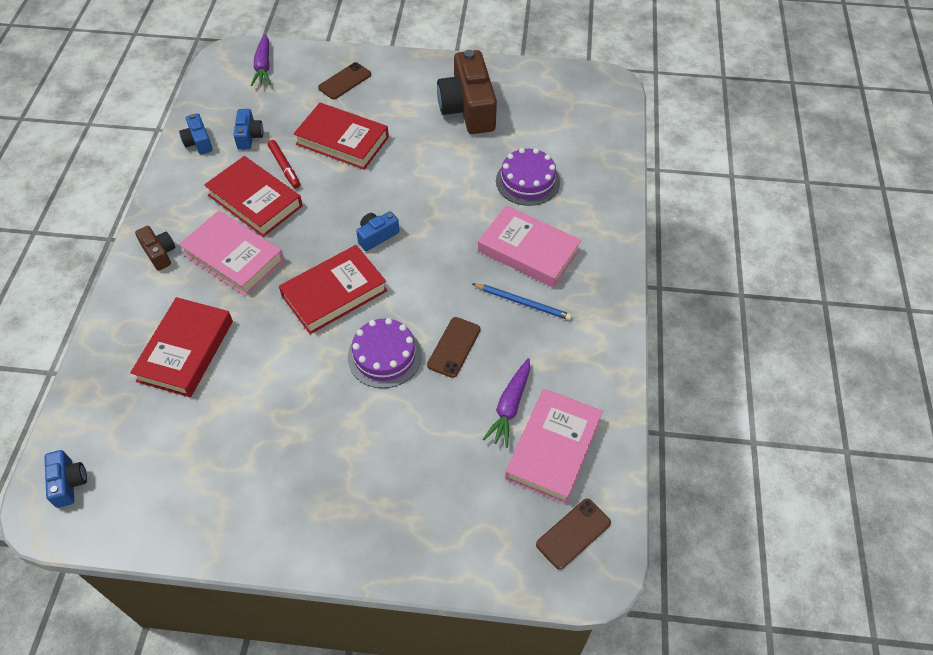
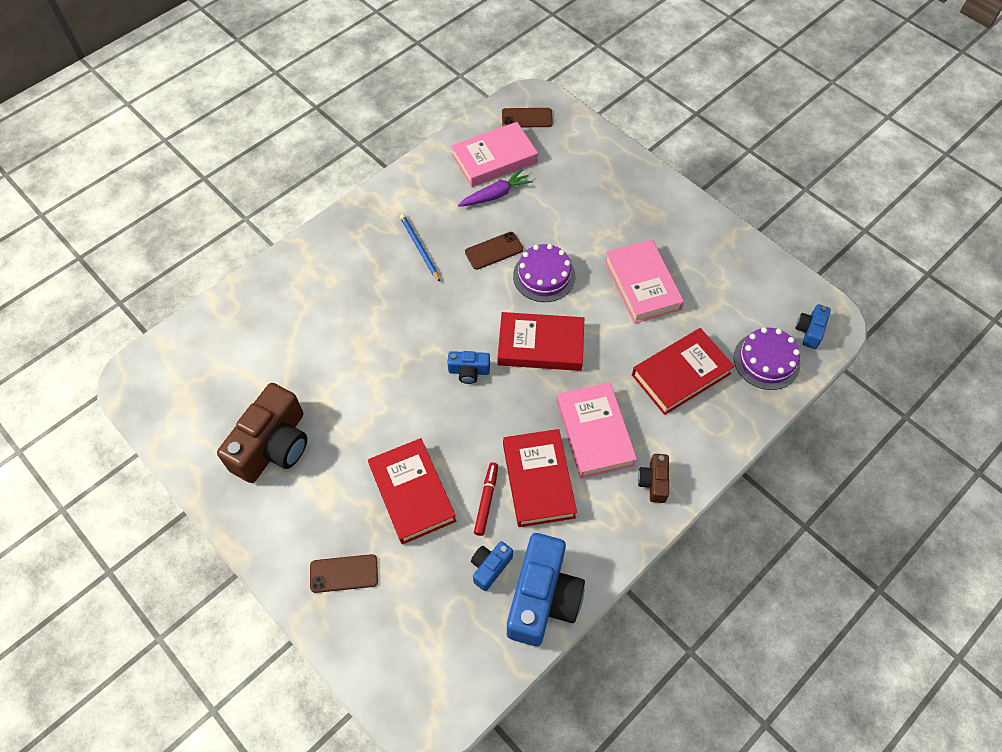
camera: 140 degrees left, 5 degrees up
(198, 142) = (542, 598): blue camera -> blue camera, size x2.08
(263, 66) = (403, 668): purple carrot -> none
(527, 181) = (310, 336): purple cake -> purple cake (766, 360)
(528, 251) = (374, 280): pink book -> pink book (642, 285)

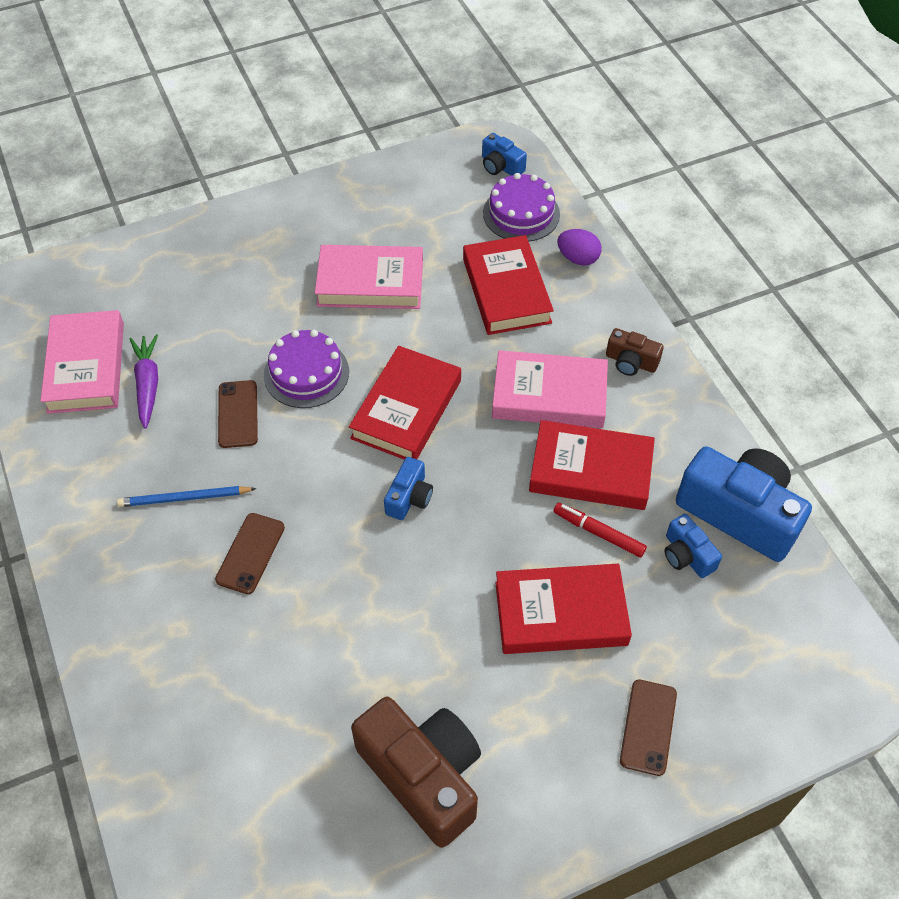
camera: 70 degrees left, 5 degrees down
(527, 118) = (41, 310): brown phone -> brown phone (250, 553)
(741, 415) = (578, 258): none -> purple egg

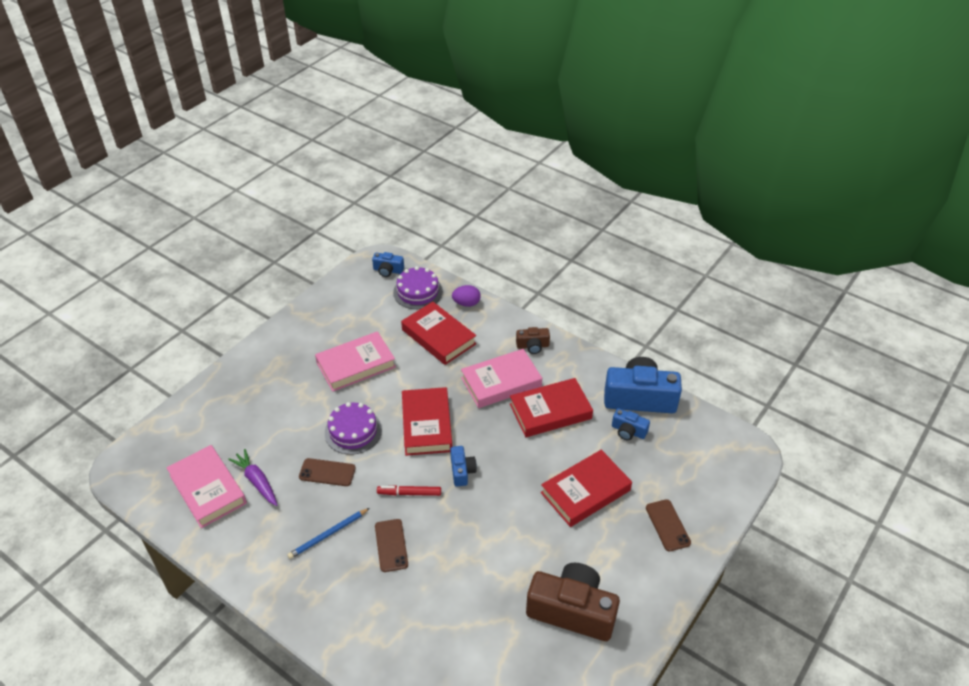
camera: 30 degrees left, 10 degrees down
(238, 414) = (327, 472): brown phone -> brown phone turned 45 degrees counterclockwise
(598, 533) = (576, 441): red marker -> red marker (409, 493)

